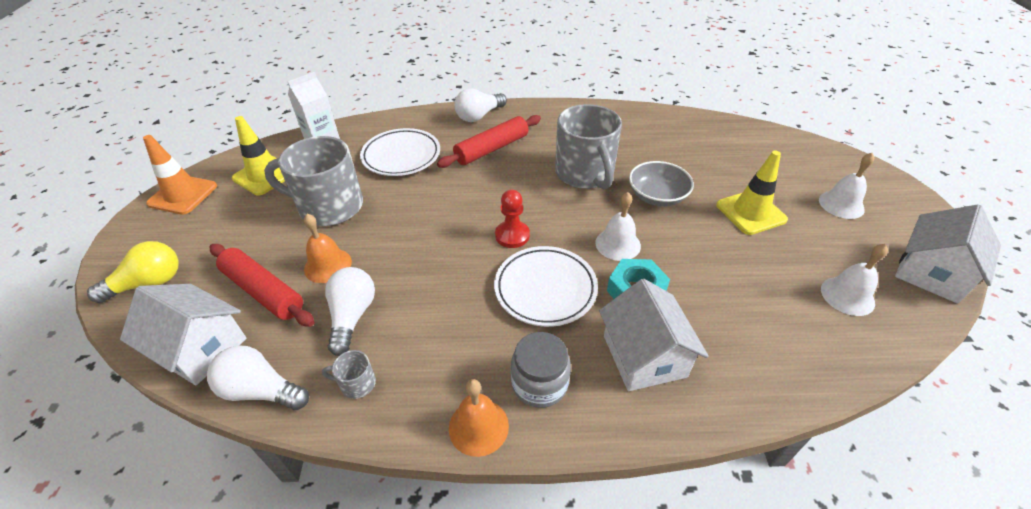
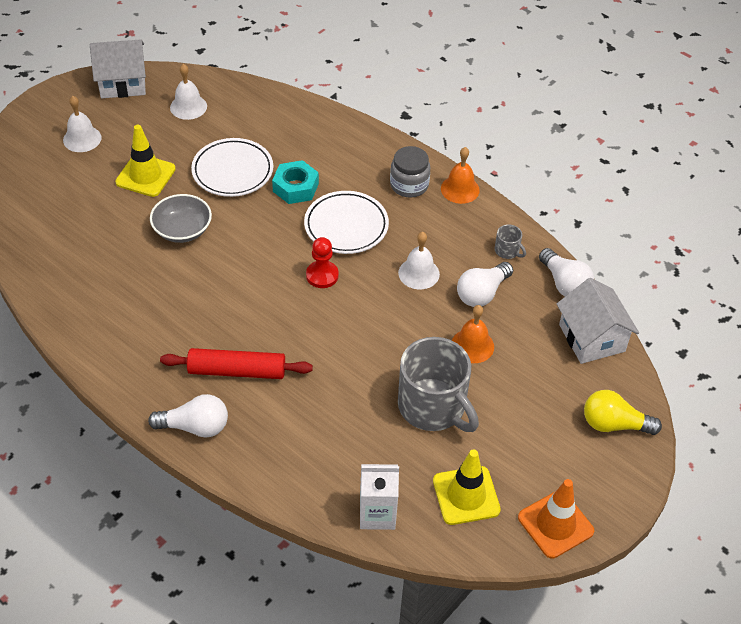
camera: 140 degrees left, 5 degrees up
(263, 291) = (530, 355): red rolling pin -> none
(401, 156) = (323, 425): white plate -> white plate (232, 171)
(585, 174) = (201, 286): grey mug -> none
(618, 244) = (262, 219): white bell -> white bell (418, 273)
(644, 356) = (339, 159): white house -> none

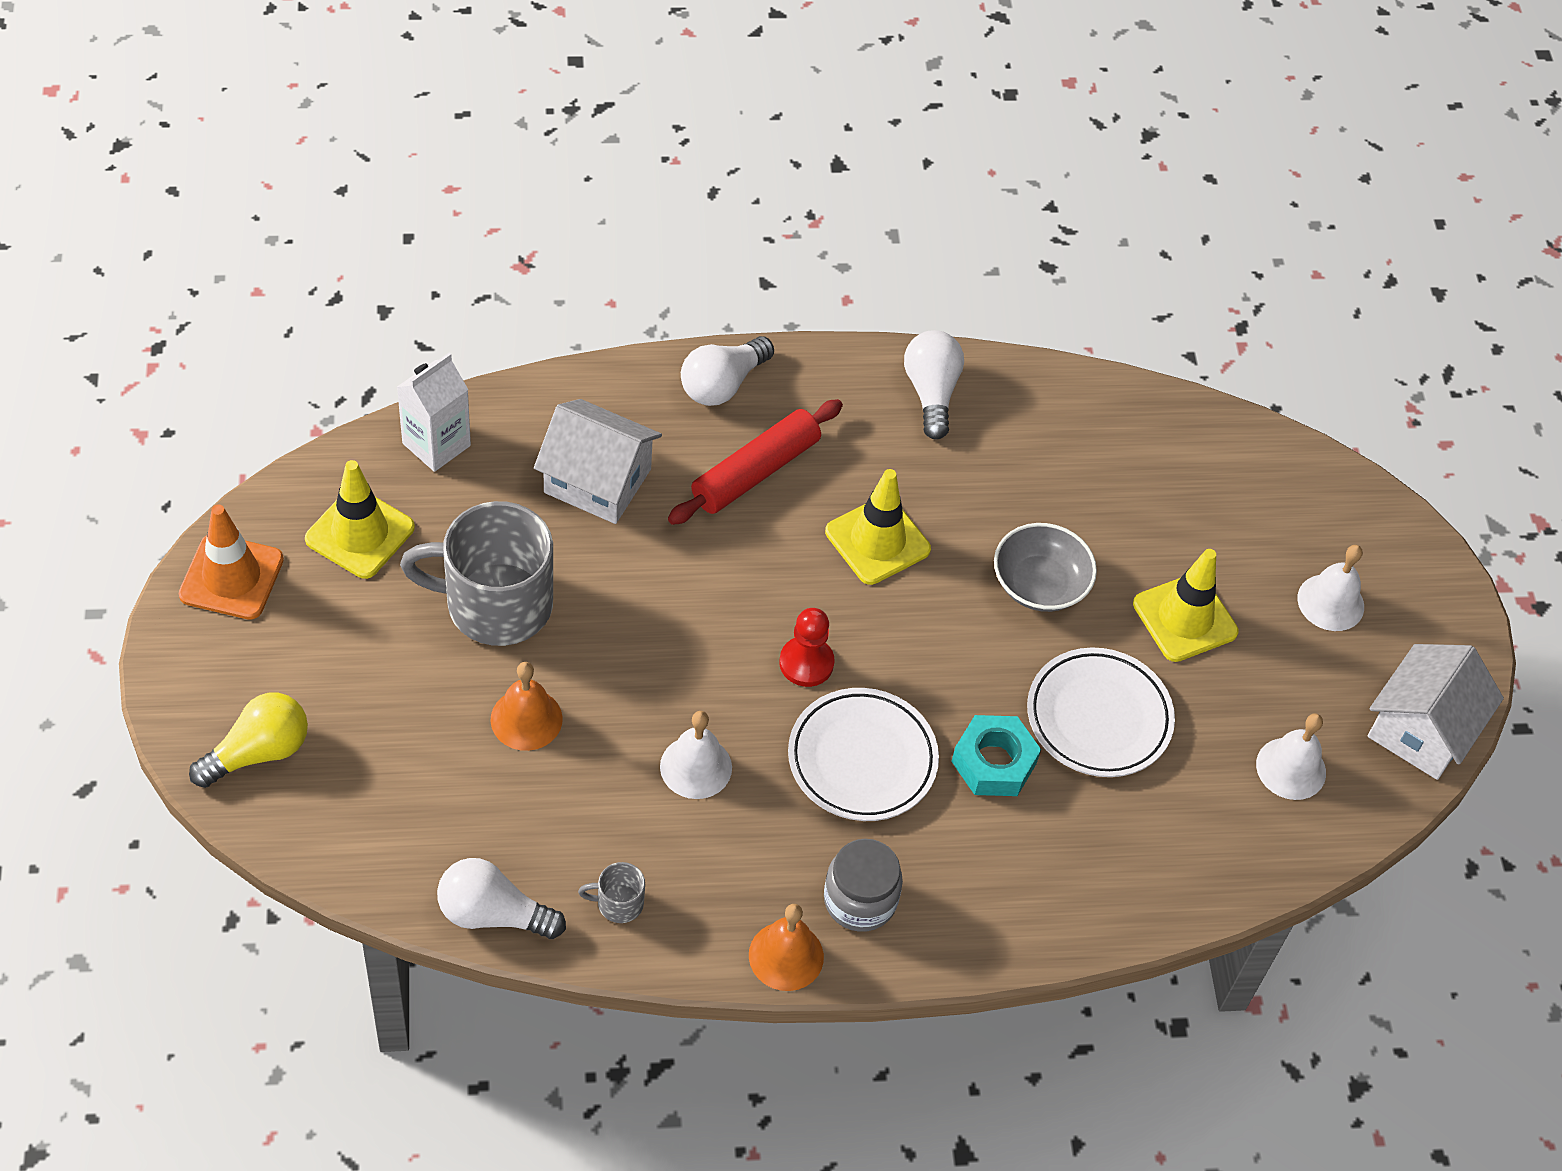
camera: 130 degrees right, 5 degrees up
(224, 298) = (877, 541): none -> yellow traffic cone
(482, 293) = (587, 805): white light bulb -> white light bulb (931, 393)
(591, 338) = (385, 856): white house -> white house (597, 481)

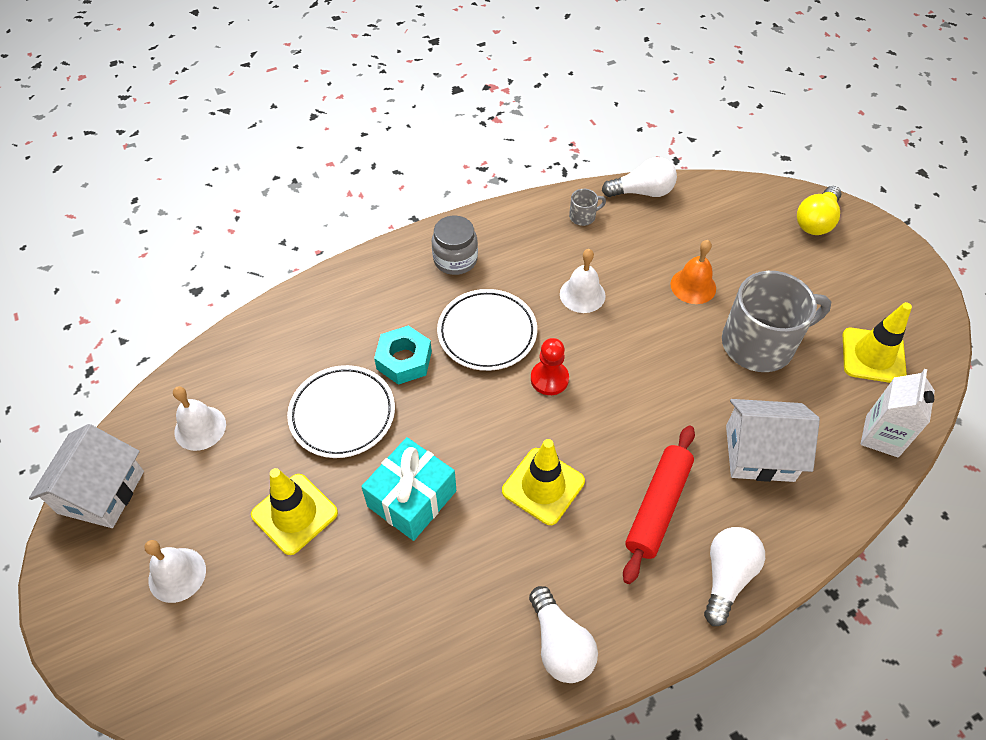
camera: 165 degrees right, 0 degrees up
(231, 577) = (917, 302): orange traffic cone -> none
(786, 956) = (483, 222): orange bell -> none
(1039, 584) = (412, 498): grey bowl -> turquoise gift

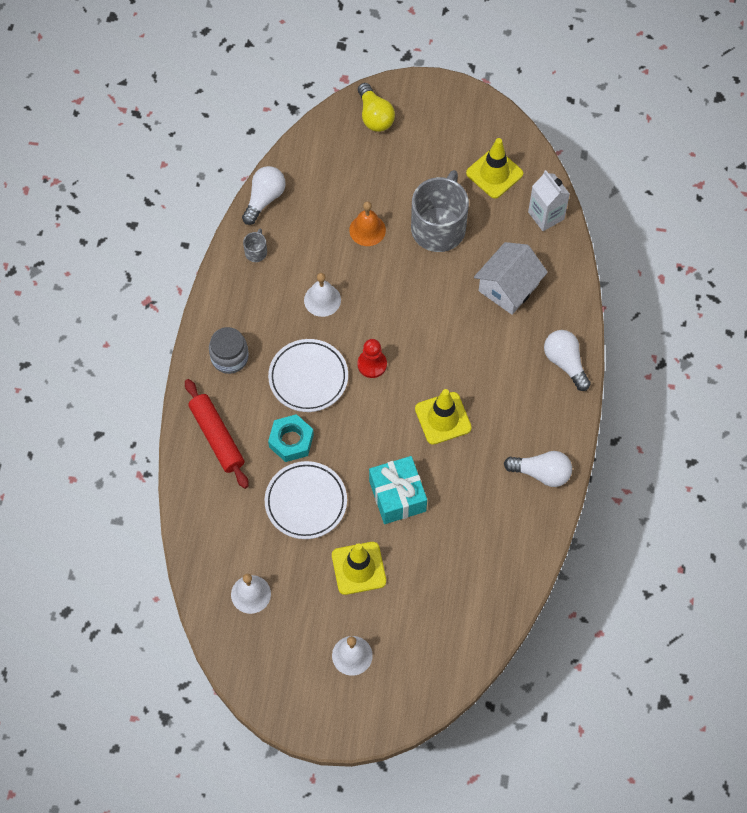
camera: 55 degrees left, 10 degrees up
(101, 492) = (257, 676): white house -> none
(658, 507) = (501, 366): red rolling pin -> red rolling pin (217, 437)

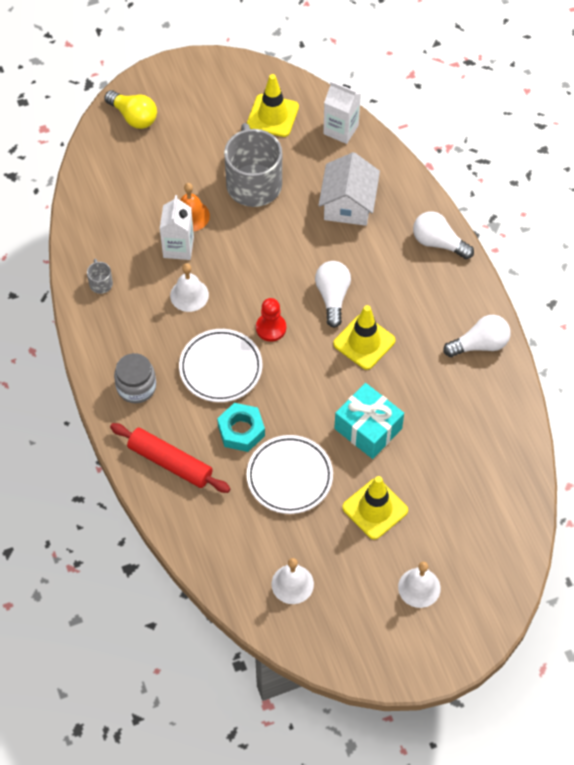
camera: 30 degrees left, 5 degrees down
(264, 199) = (78, 234): white light bulb -> white light bulb (332, 297)
(339, 253) = (178, 247): none -> white carton

